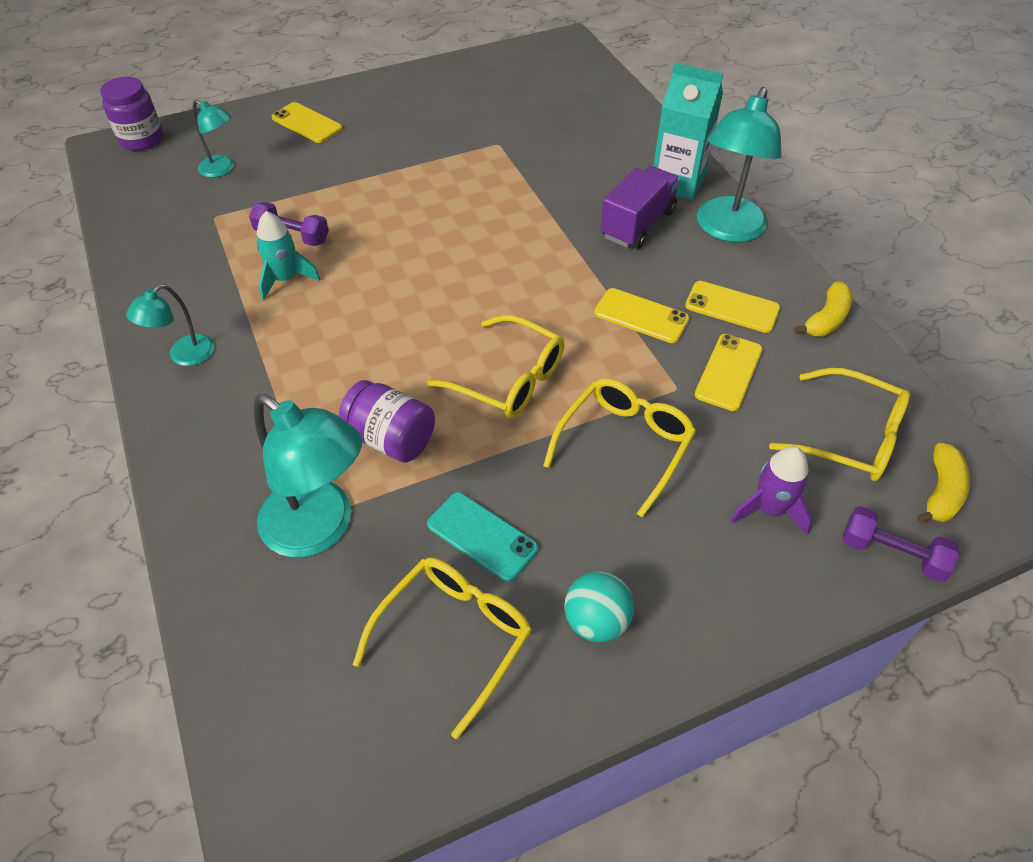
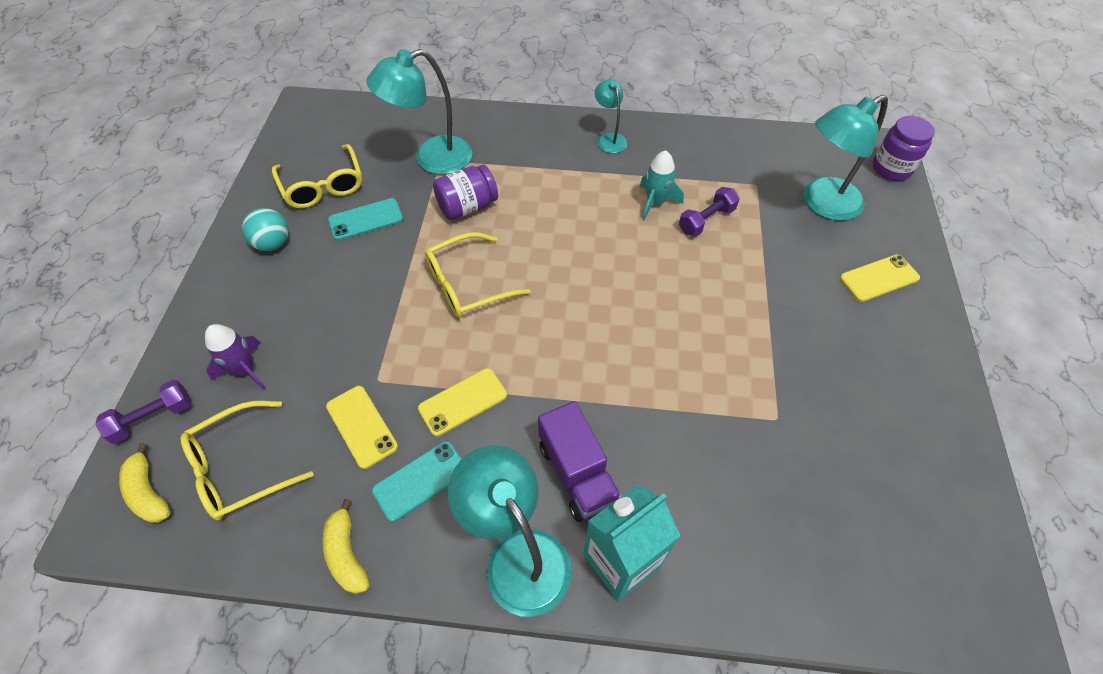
camera: 120 degrees right, 5 degrees up
(222, 169) = (822, 204): turquoise lamp -> turquoise lamp, size x1.85
(624, 445) = (361, 319): yellow glasses -> none
(732, 307) = (420, 480): yellow phone -> turquoise phone

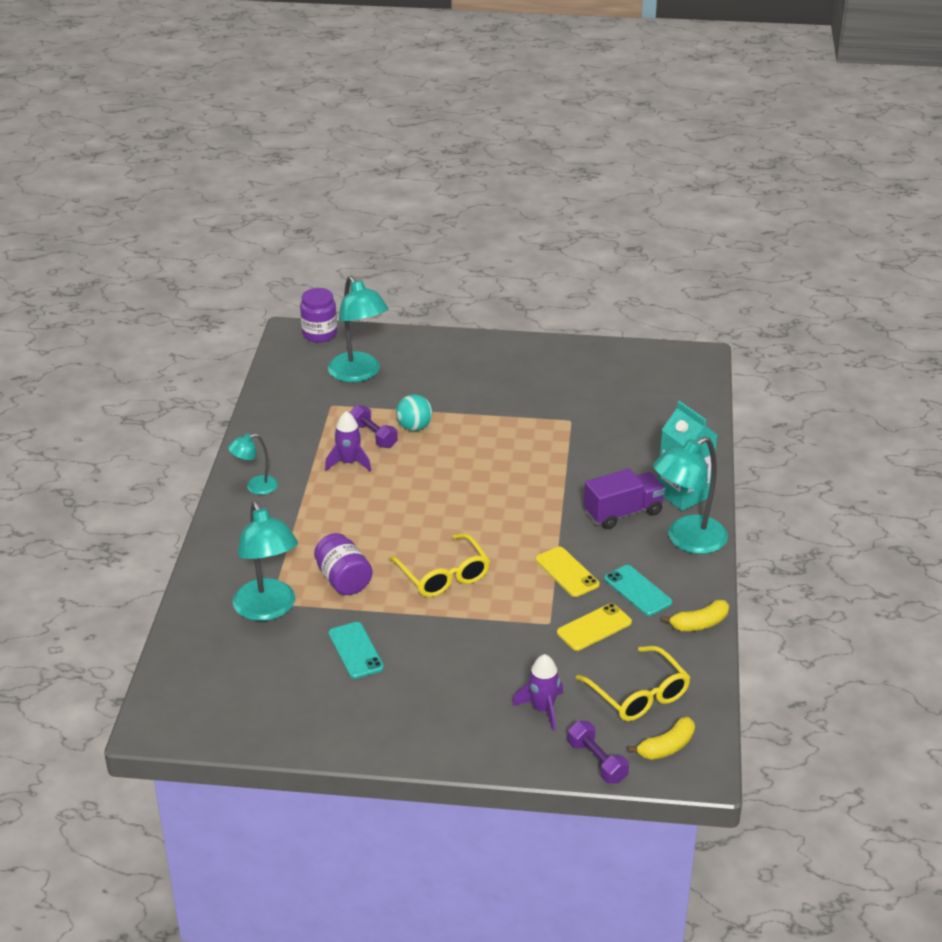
camera: 90 degrees left, 20 degrees down
(273, 243) = (385, 716): turquoise ball -> turquoise ball (414, 427)
(323, 186) = (301, 690): yellow glasses -> none
(655, 202) = (349, 463): turquoise rocket -> purple rocket
(879, 278) = (441, 359): yellow phone -> none

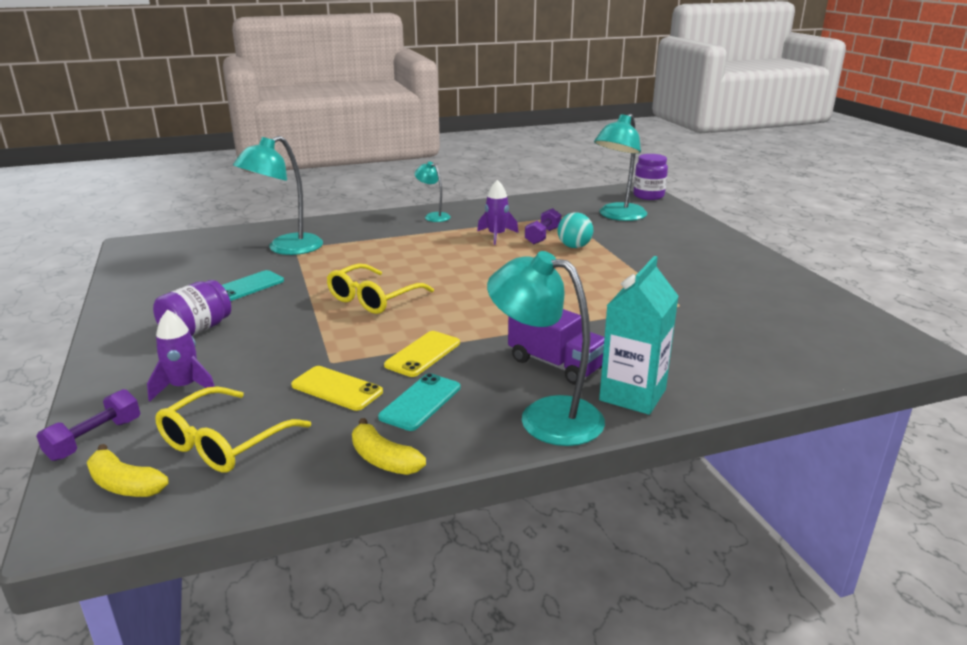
camera: 65 degrees right, 10 degrees down
(343, 580) = (340, 264): purple jar -> purple jar (196, 330)

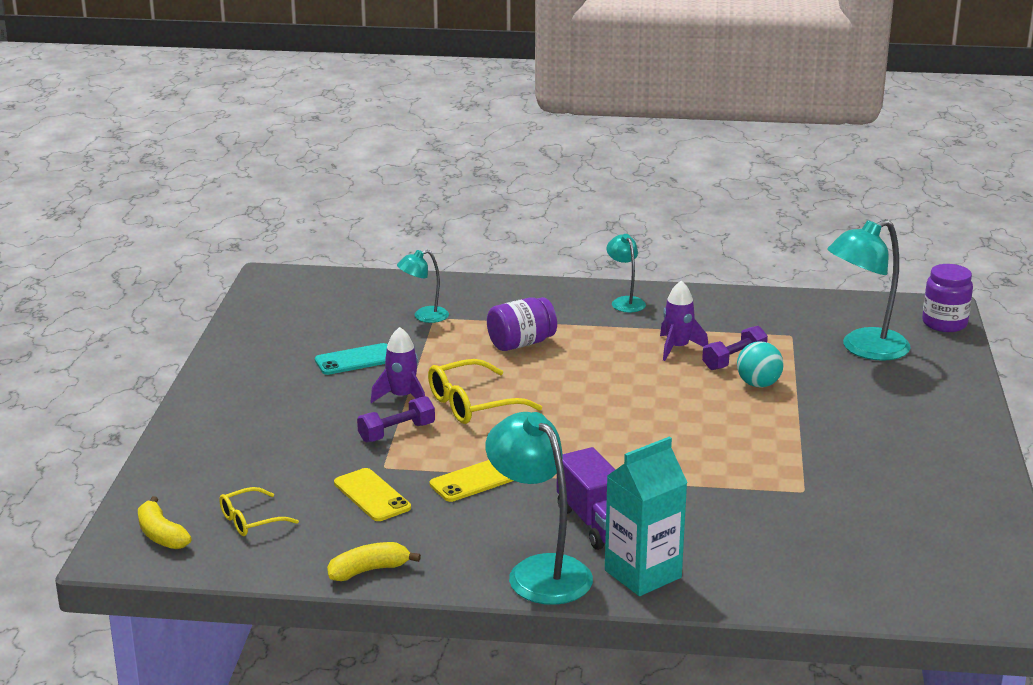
camera: 25 degrees right, 0 degrees up
(95, 439) = (154, 490): purple dumbbell -> purple dumbbell (396, 432)
(184, 387) = (243, 460): purple rocket -> purple rocket (402, 397)
(196, 330) = (282, 402): purple jar -> purple jar (521, 343)
(224, 443) = (250, 520): yellow glasses -> yellow glasses, size x0.62
(286, 248) = (424, 316): turquoise lamp -> turquoise lamp, size x0.54
(384, 460) = (369, 570): yellow banana -> yellow banana turned 90 degrees clockwise
(420, 402) = (437, 528): turquoise phone -> none

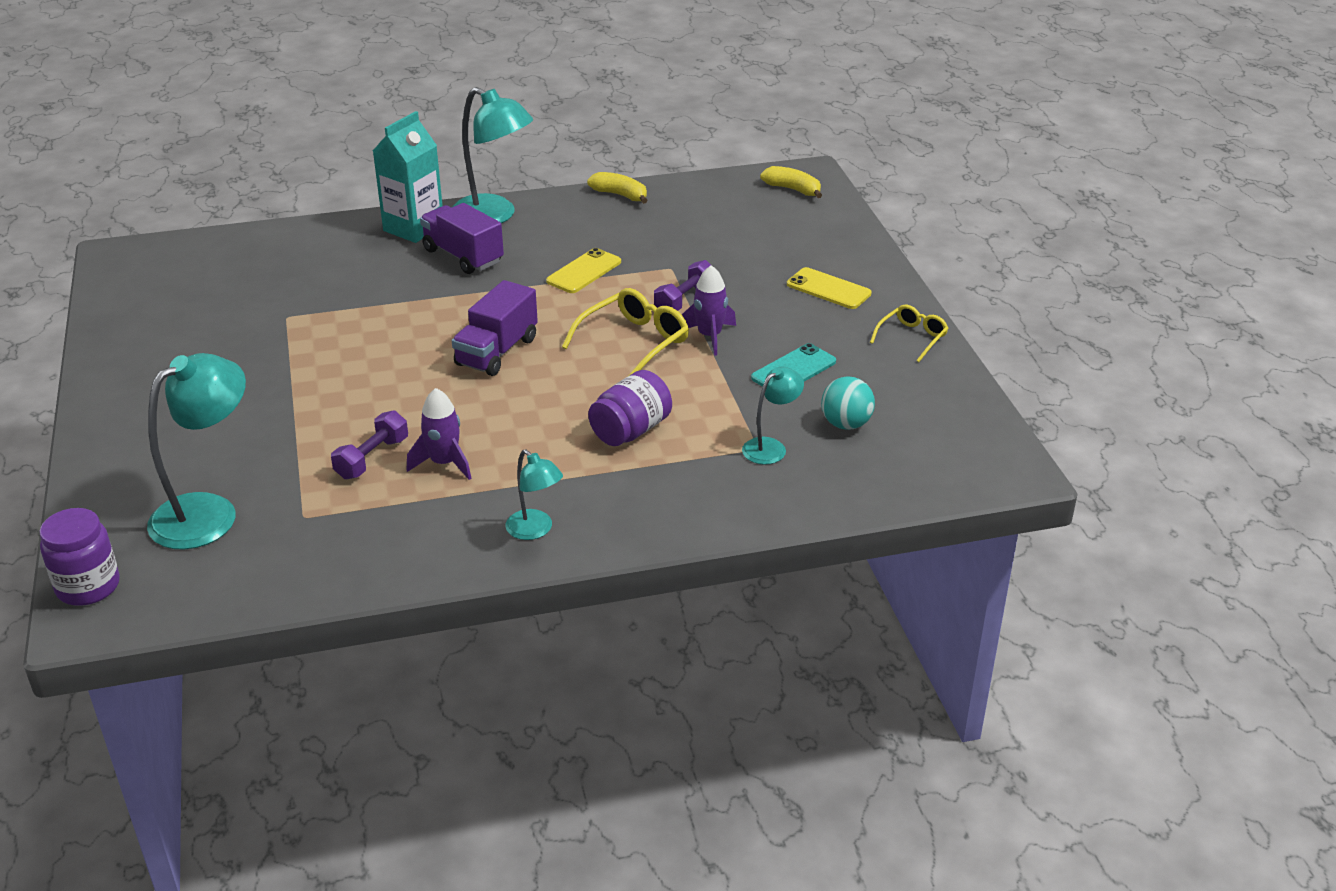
camera: 160 degrees right, 10 degrees up
(250, 520) = (738, 210): yellow glasses -> yellow glasses (912, 338)
(369, 570) = (620, 195): yellow banana -> yellow banana turned 105 degrees counterclockwise
(372, 495) = (661, 244): yellow phone -> yellow phone (828, 289)
(602, 419) = (497, 352): none -> purple truck
(758, 384) = (339, 429): turquoise ball -> turquoise ball (846, 424)

